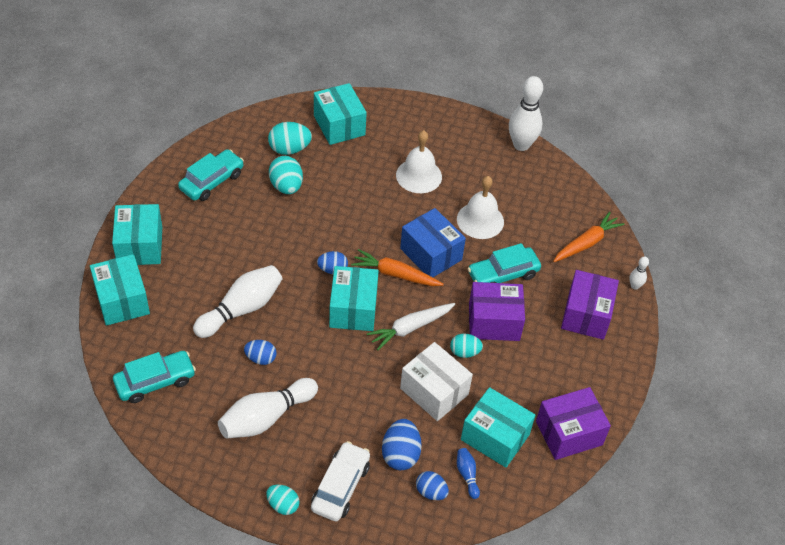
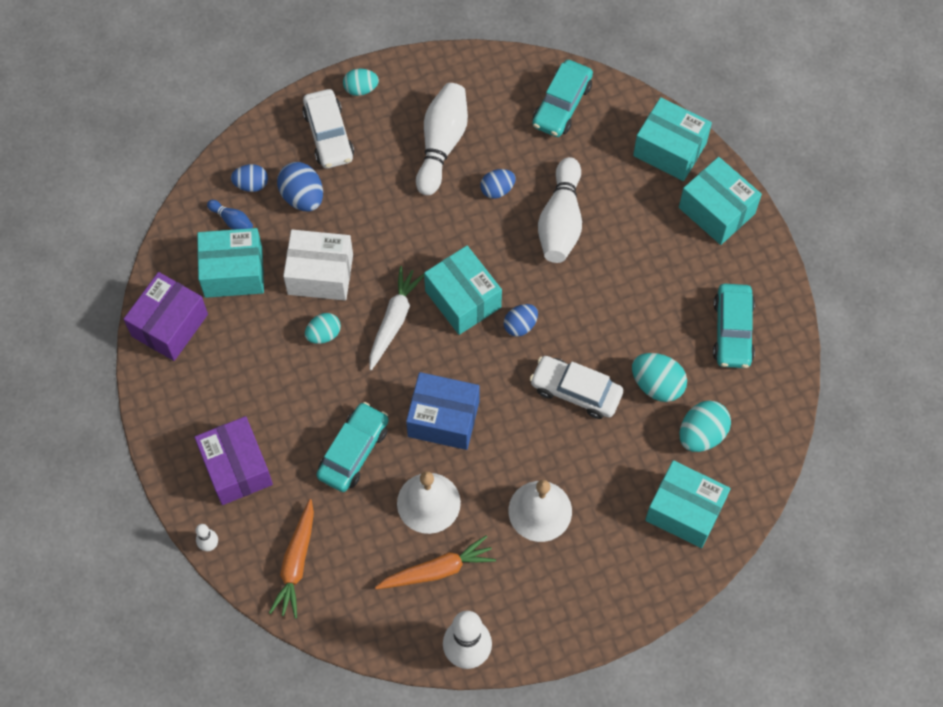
camera: 145 degrees right, 15 degrees up
(336, 215) = (576, 391): none -> white car
(395, 274) = (457, 367): orange carrot -> orange carrot (437, 570)
(494, 322) = (321, 388): purple box -> none

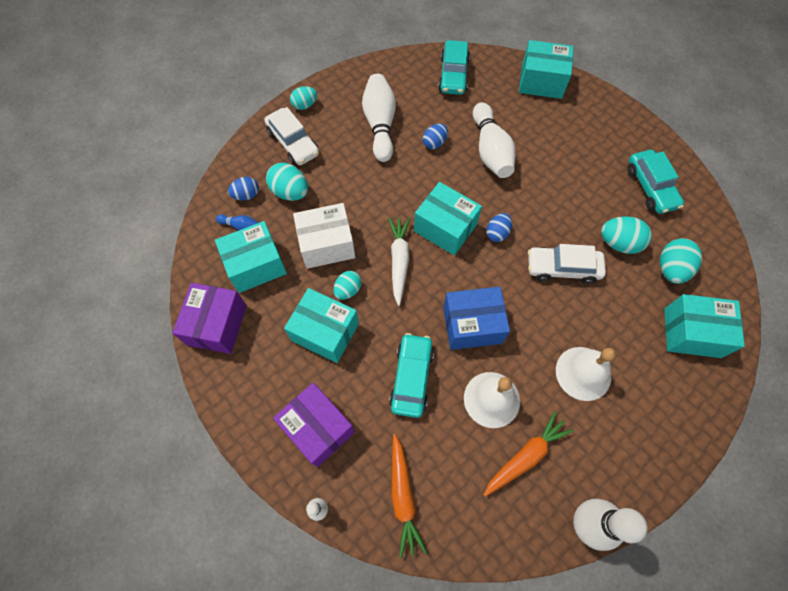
camera: 20 degrees left, 0 degrees up
(302, 197) = (290, 192): blue egg -> turquoise egg
(716, 211) = (594, 111): turquoise box -> turquoise box (325, 332)

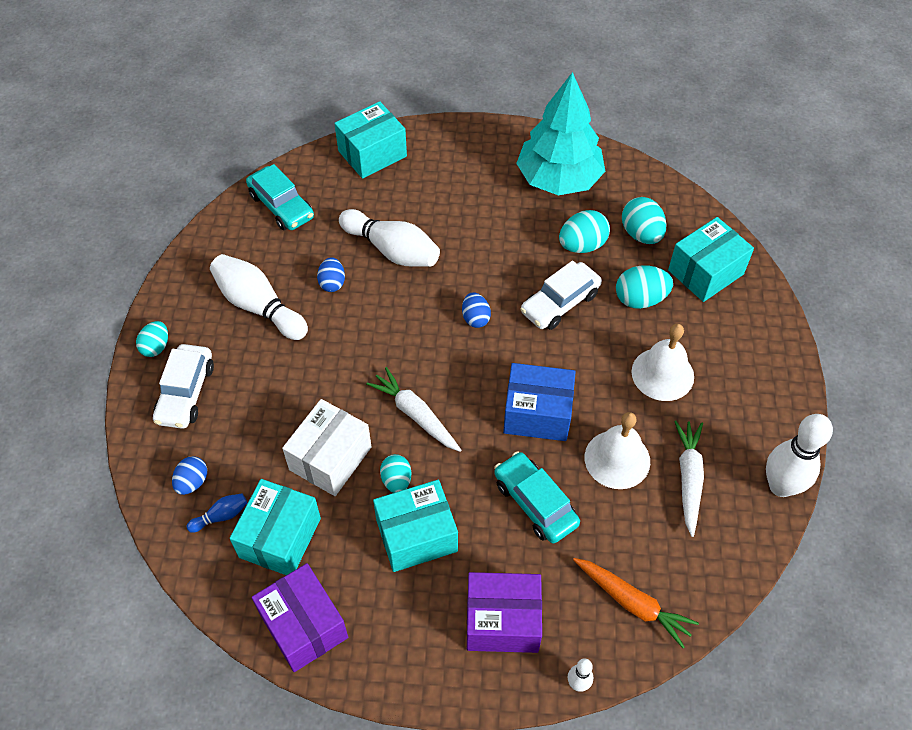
camera: 45 degrees left, 10 degrees down
(290, 192) = (237, 441): turquoise egg -> turquoise egg (640, 299)
(293, 143) = (185, 393): white car -> white car turned 90 degrees clockwise
(445, 228) = (425, 351): turquoise box -> none
(472, 325) = (537, 413): blue box -> blue box turned 60 degrees clockwise
(525, 456) = (688, 478): orange carrot -> white carrot
(650, 187) = (559, 179): turquoise car -> turquoise tree

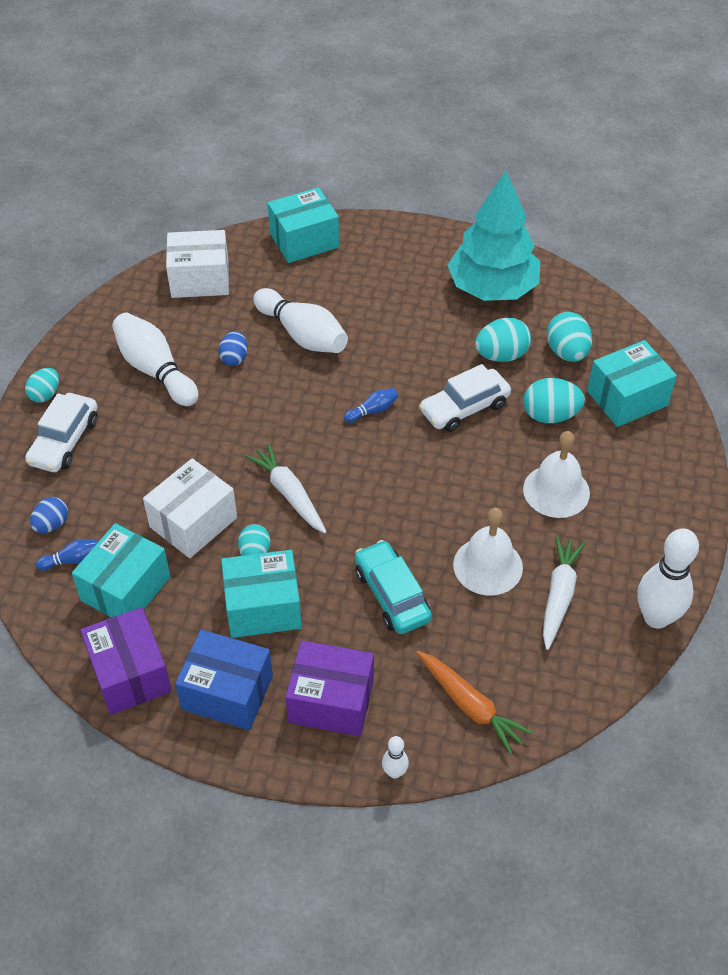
camera: 10 degrees right, 5 degrees down
(281, 206) = (200, 279): turquoise car -> white box
(475, 318) = (372, 411): blue egg -> blue bowling pin
(537, 413) = (415, 510): blue box -> blue box (227, 692)

